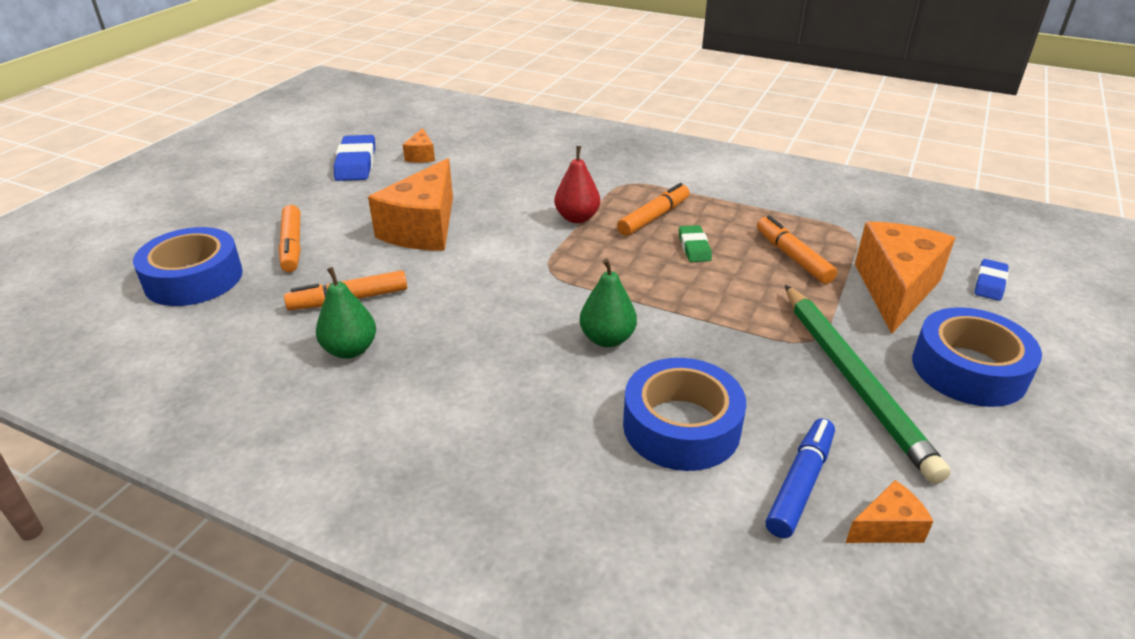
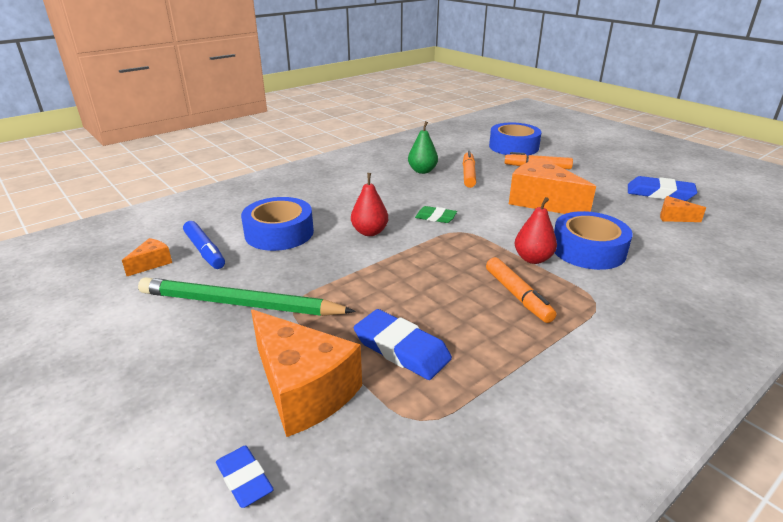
camera: 115 degrees right, 5 degrees down
(607, 339) = (370, 232): green pear -> red pear
(694, 247) = (453, 299): green eraser -> green eraser (435, 217)
(793, 257) = (401, 349): orange marker -> blue eraser
(887, 527) = (152, 263): orange cheese -> orange cheese turned 150 degrees counterclockwise
(968, 369) = (183, 367): blue tape -> blue tape (588, 250)

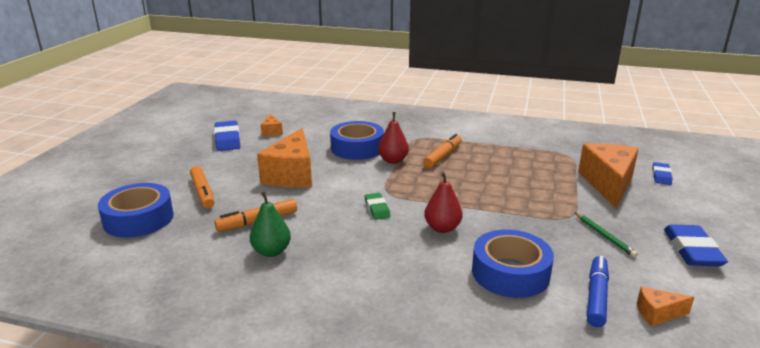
camera: 125 degrees left, 5 degrees down
(240, 304) = (604, 236): green pencil -> green pencil, size x0.45
(401, 349) = (539, 171): blue eraser -> blue eraser (692, 250)

